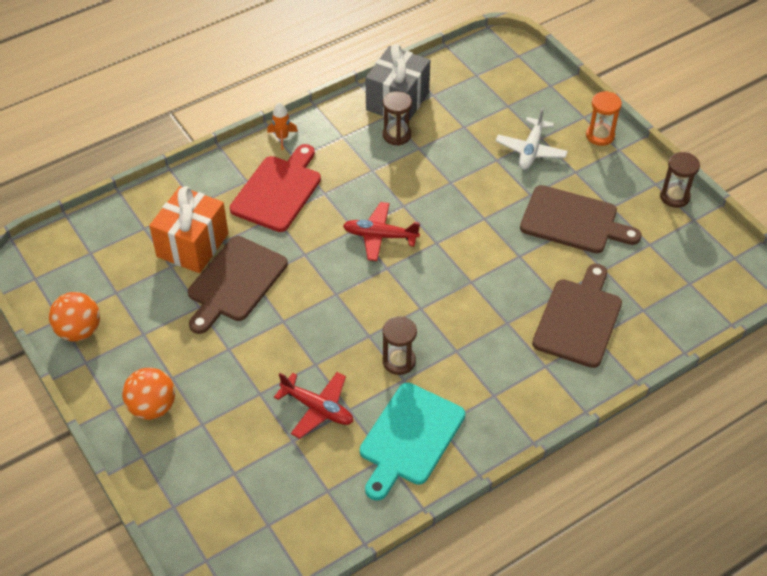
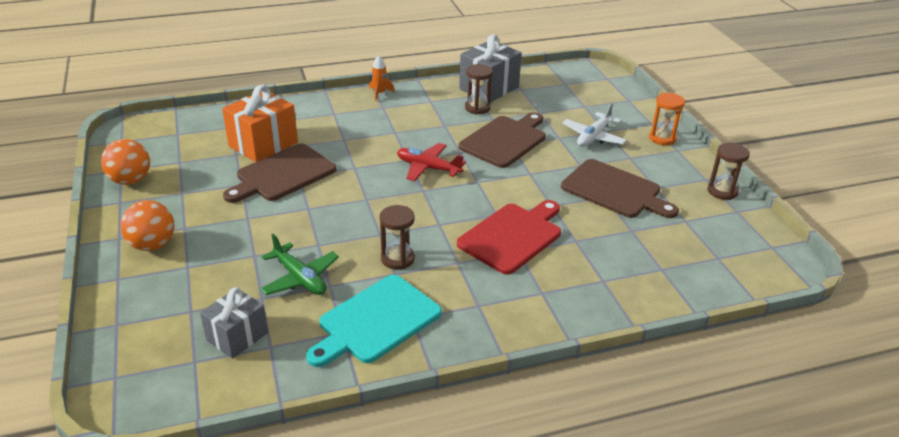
camera: 15 degrees right, 15 degrees down
(278, 191) = (356, 124): red cutting board -> red cutting board (512, 236)
(292, 488) = (237, 336): none -> grey gift
(317, 408) = (300, 278): red plane -> green plane
(579, 319) = (591, 263): brown cutting board -> brown cutting board (505, 140)

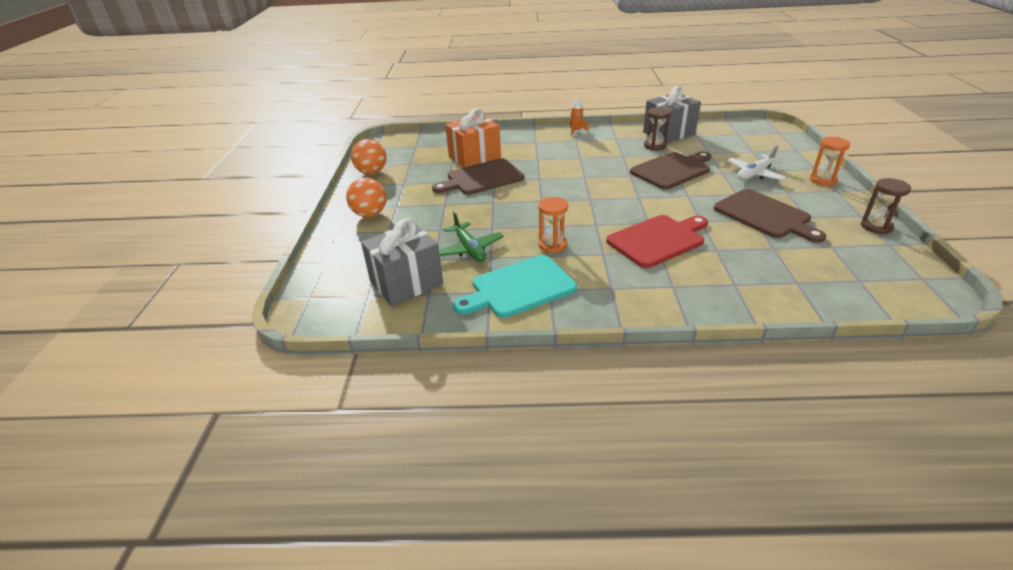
camera: 20 degrees right, 0 degrees up
(237, 336) = (406, 283): grey gift -> grey gift, size x1.53
(397, 259) = (552, 245): brown hourglass -> orange hourglass
(428, 168) = (599, 184): red plane -> none

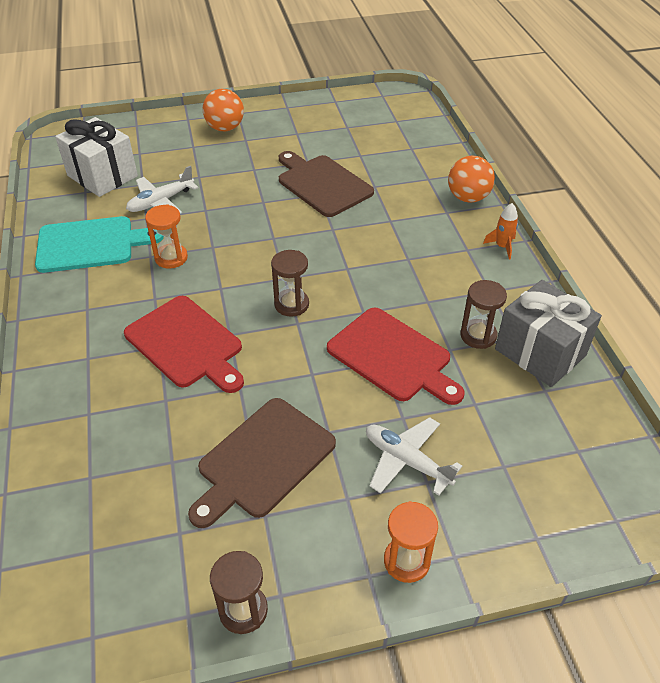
camera: 75 degrees right, 10 degrees up
(372, 172) = (318, 107): orange ball -> orange ball (468, 198)
(406, 283) = (102, 176): grey gift -> white gift
(469, 249) = (161, 202): green plane -> white plane
(474, 157) = (378, 169): orange gift -> none
(519, 288) = (91, 244): turquoise cutting board -> turquoise cutting board turned 120 degrees clockwise
(619, 198) = (291, 304): none -> brown hourglass
(672, 170) = (393, 357): brown cutting board -> red cutting board

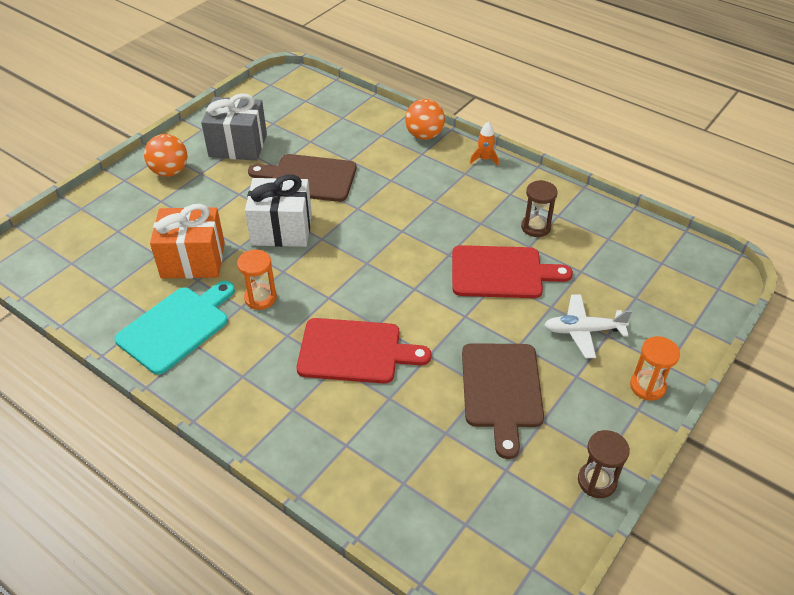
camera: 40 degrees left, 0 degrees up
(102, 176) = (109, 267): white gift -> white gift (282, 230)
(161, 202) = (193, 260): white plane -> orange gift
(291, 304) = (394, 278): brown hourglass -> none
(540, 352) = (581, 216): grey gift -> grey gift (238, 145)

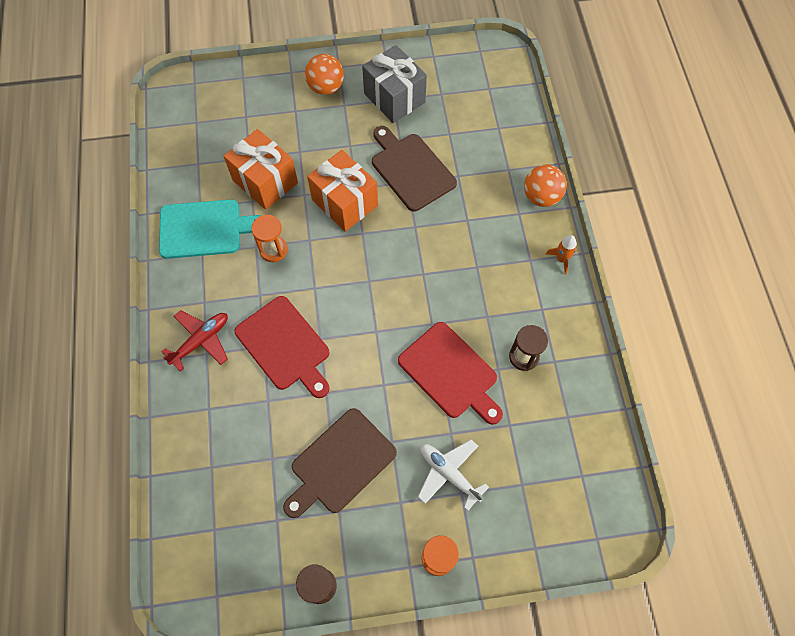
camera: 45 degrees right, 20 degrees up
(275, 404) = (201, 341): none -> red plane
(282, 230) = (344, 202): white gift -> orange gift

